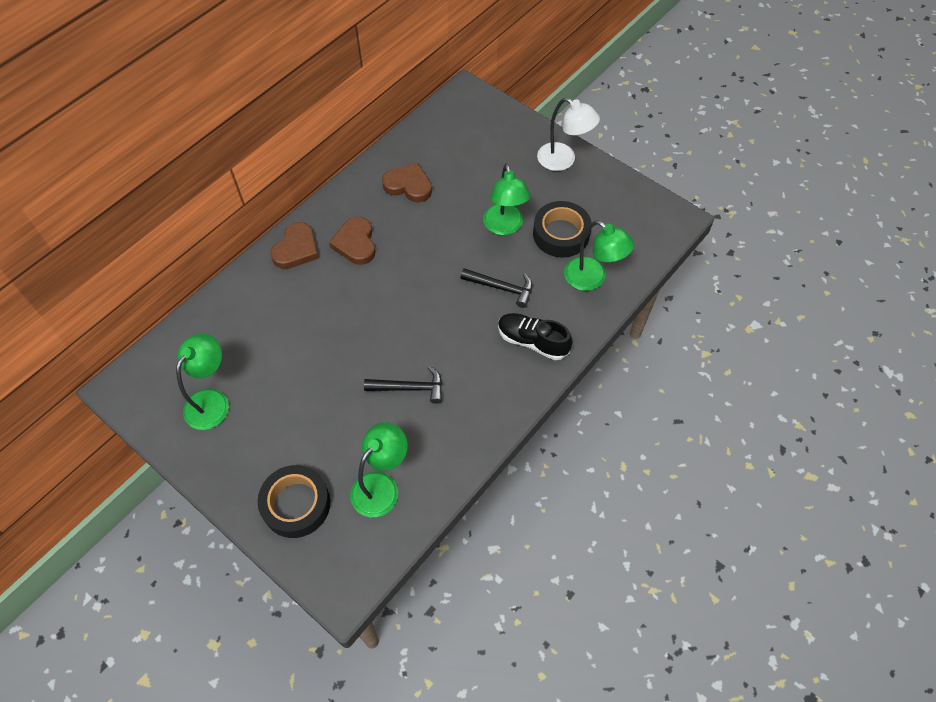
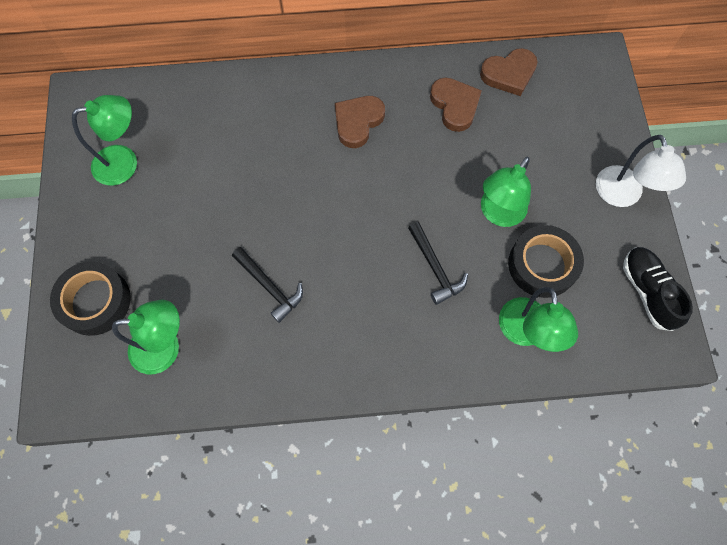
camera: 45 degrees right, 10 degrees up
(296, 249) = (308, 88): brown heart -> brown heart (509, 74)
(532, 341) = (409, 341): black shoe -> black shoe (647, 291)

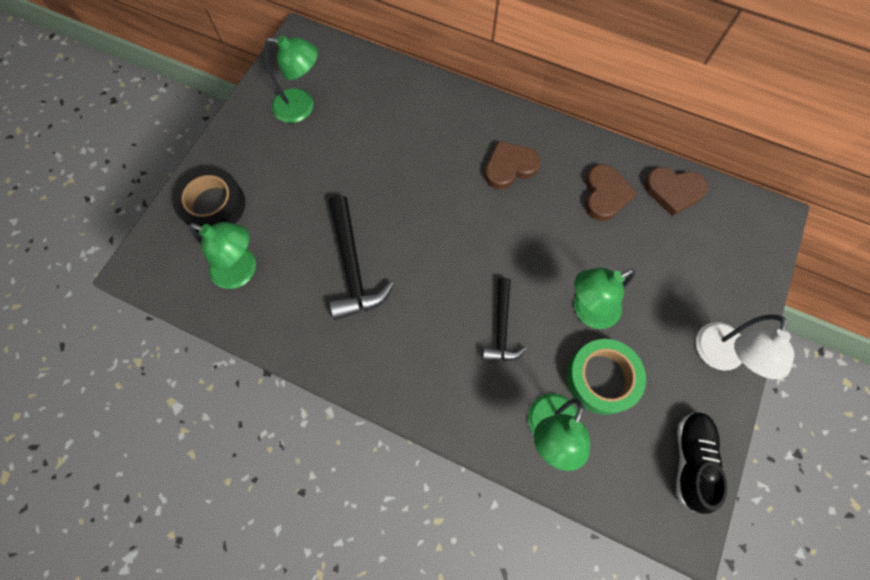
camera: 30 degrees right, 0 degrees up
(270, 287) = (352, 267): black hammer -> black hammer, size x1.55
(542, 265) = (601, 378): black tape -> green tape

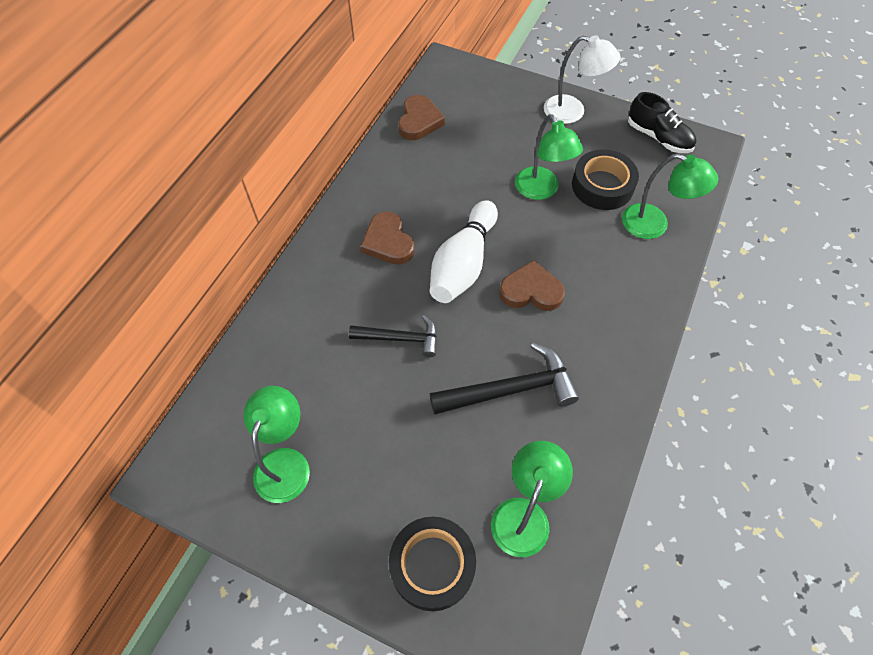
camera: 90 degrees left, 10 degrees down
(487, 231) = (463, 264): none -> white bowling pin
(501, 328) = (565, 255): black hammer -> black hammer (401, 338)
(601, 378) = (602, 186): green tape -> black tape
(605, 195) = (422, 168): brown heart -> brown heart (531, 291)
(690, 460) = (658, 137): black shoe -> black shoe turned 150 degrees counterclockwise

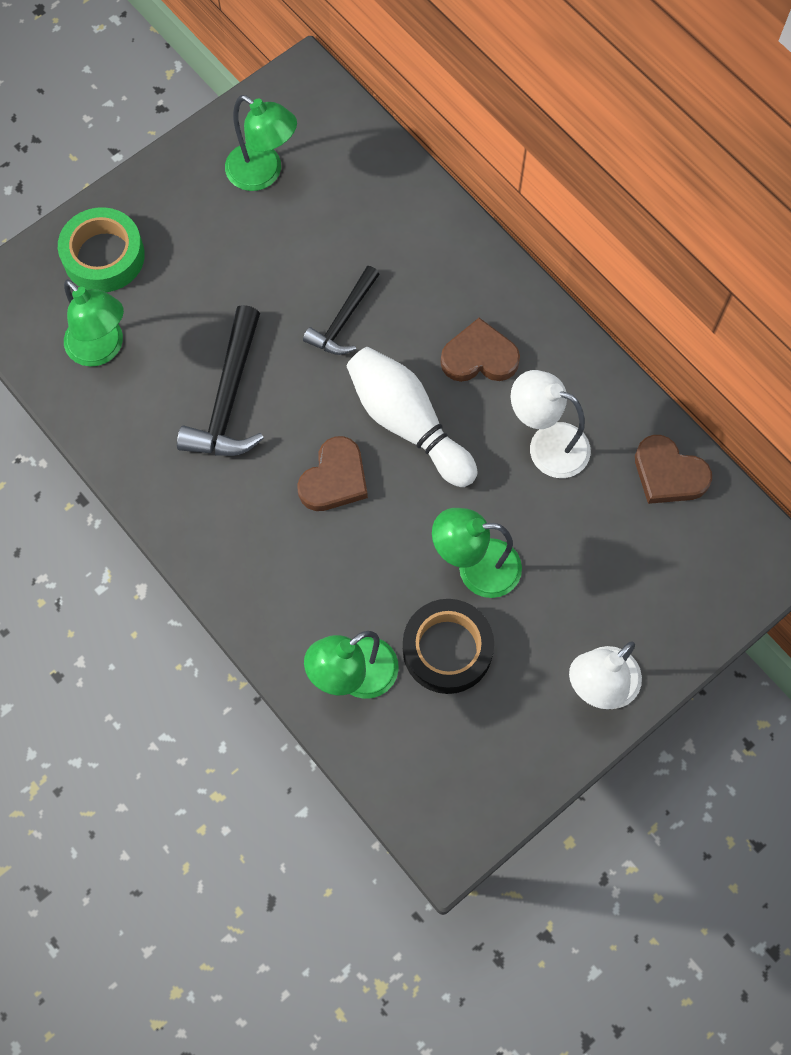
camera: 115 degrees right, 10 degrees up
(432, 565) = (104, 256): black tape -> green tape
(434, 184) = (546, 445): none -> white lamp
(658, 137) = (496, 779): black shoe -> none

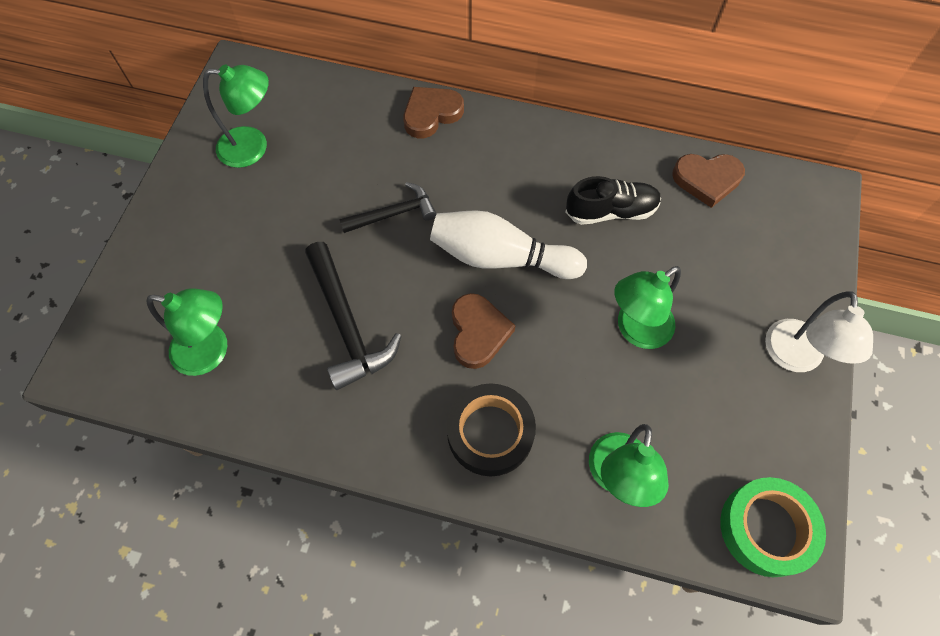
camera: 35 degrees left, 5 degrees down
(104, 256) = (162, 278): green tape -> green tape (766, 528)
(343, 320) = (394, 213): black hammer -> black hammer turned 105 degrees counterclockwise
(447, 649) = (667, 405): black tape -> black tape (490, 433)
(479, 357) = (514, 180): brown heart -> brown heart (431, 114)
(546, 445) = (611, 211): white lamp -> black shoe

